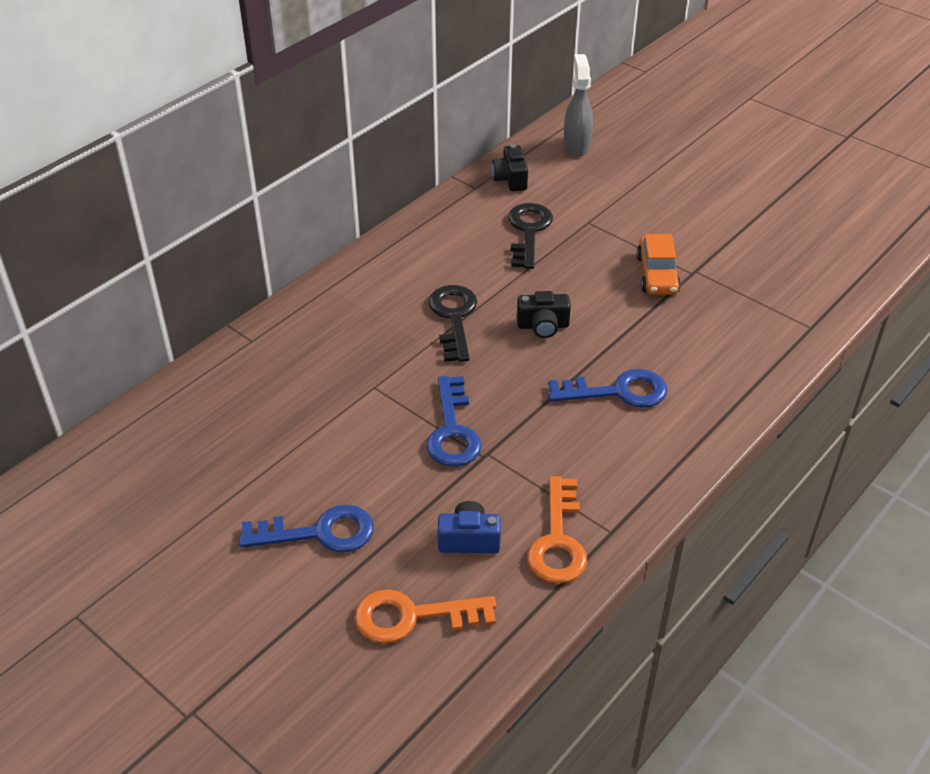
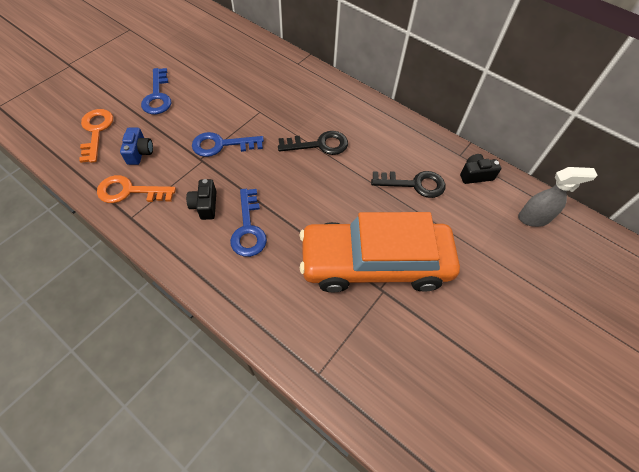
camera: 85 degrees right, 15 degrees up
(543, 326) = (313, 190): black camera -> black camera (205, 205)
(657, 274) = (375, 263): orange car -> orange car, size x2.32

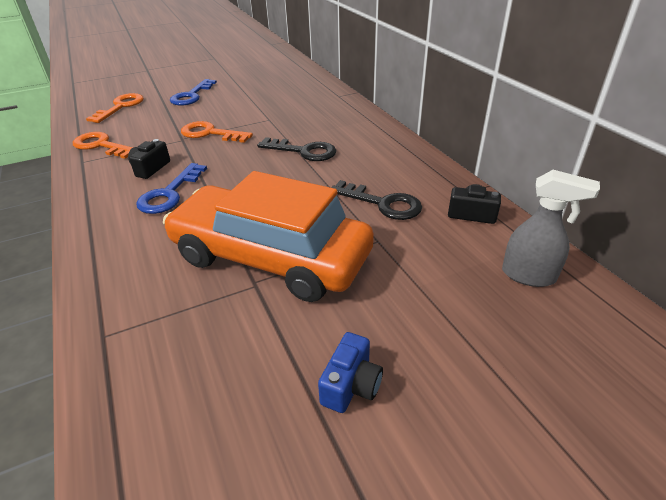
camera: 30 degrees right, 20 degrees down
(140, 152) = (138, 125): blue camera -> blue camera (351, 385)
(221, 145) = (210, 133): blue key -> orange key

